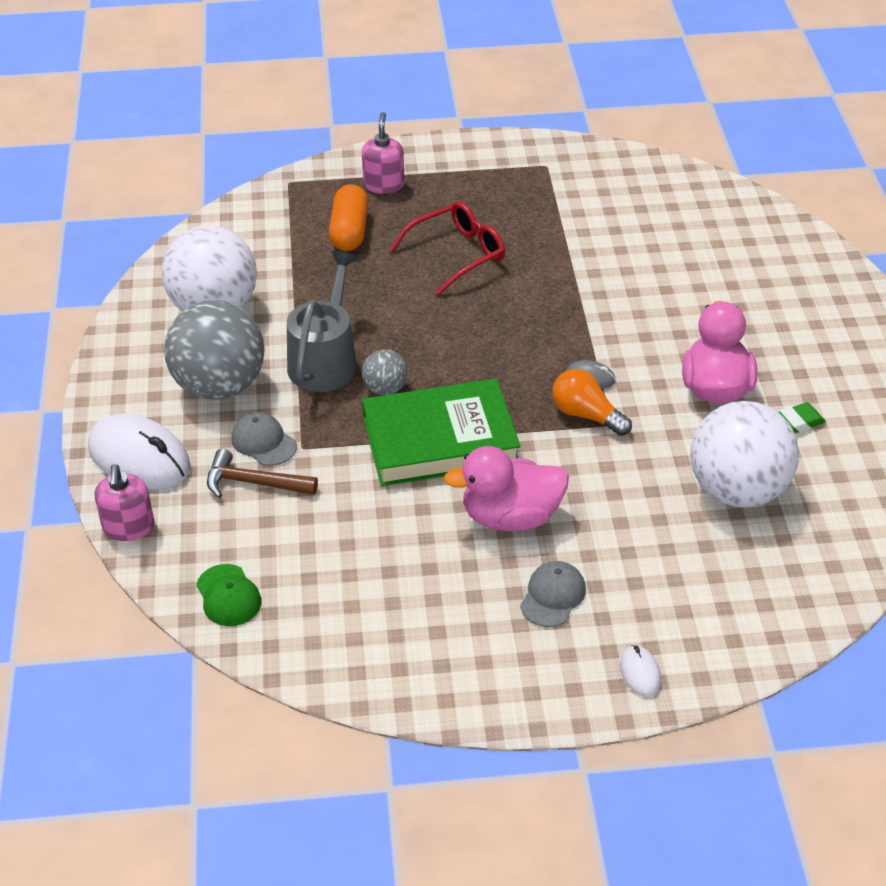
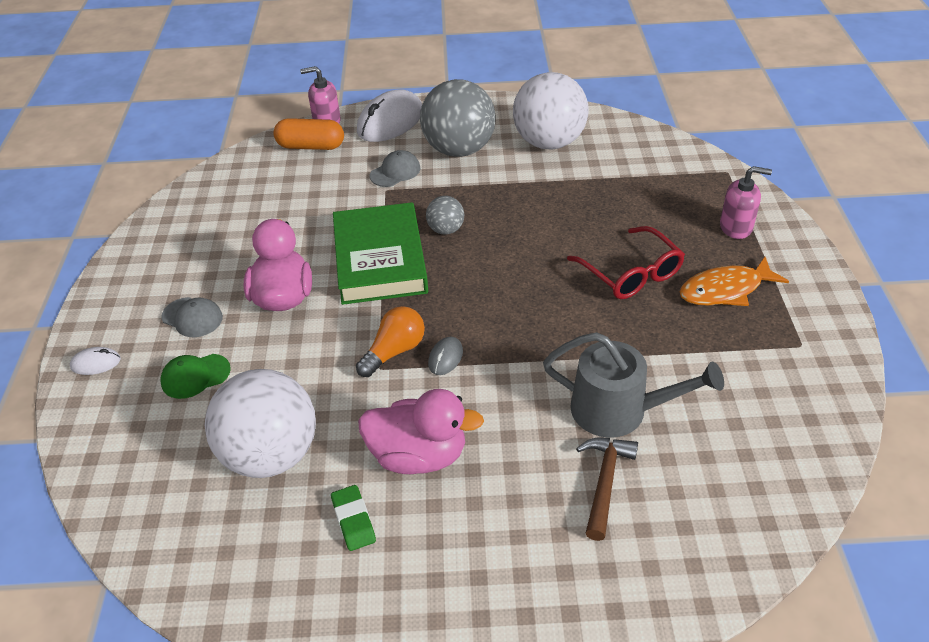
camera: 95 degrees right, 0 degrees up
(228, 596) = (253, 164): green cap -> green cap (195, 376)
(253, 483) = (354, 169): brown hammer -> brown hammer (604, 482)
(325, 360) = (483, 198): grey watering can -> grey watering can (618, 410)
(349, 231) = (658, 208): orange capsule -> orange capsule (311, 146)
(478, 199) = (725, 290): none -> orange fish

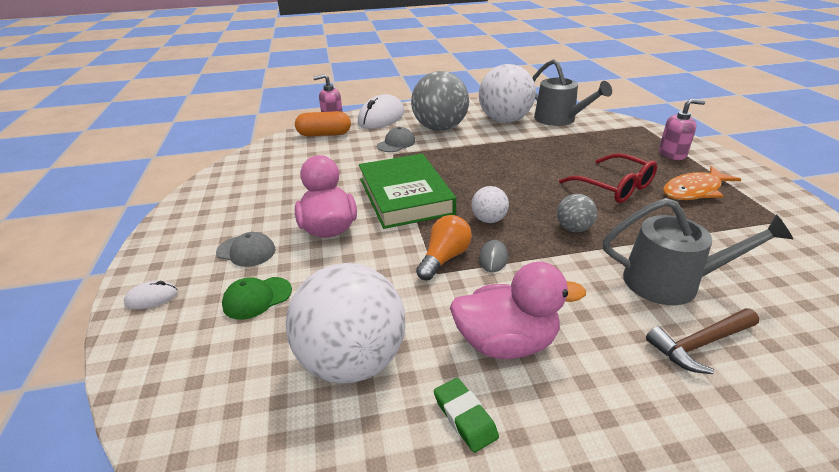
camera: 10 degrees left, 10 degrees down
(446, 230) = (451, 173): grey ball -> grey ball (573, 228)
(462, 305) = (489, 220): none -> white ball
(604, 482) = (700, 344): brown hammer -> brown hammer turned 120 degrees counterclockwise
(622, 149) = (559, 119): none -> grey watering can

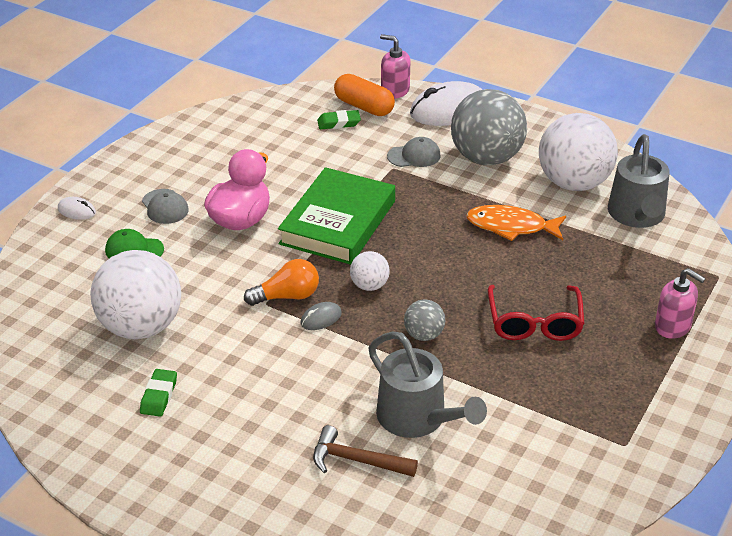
camera: 40 degrees right, 5 degrees up
(319, 147) = (339, 123): none -> green eraser
(506, 343) = (239, 376): pink duck -> none
(694, 190) = (604, 372): orange fish -> orange fish (511, 226)

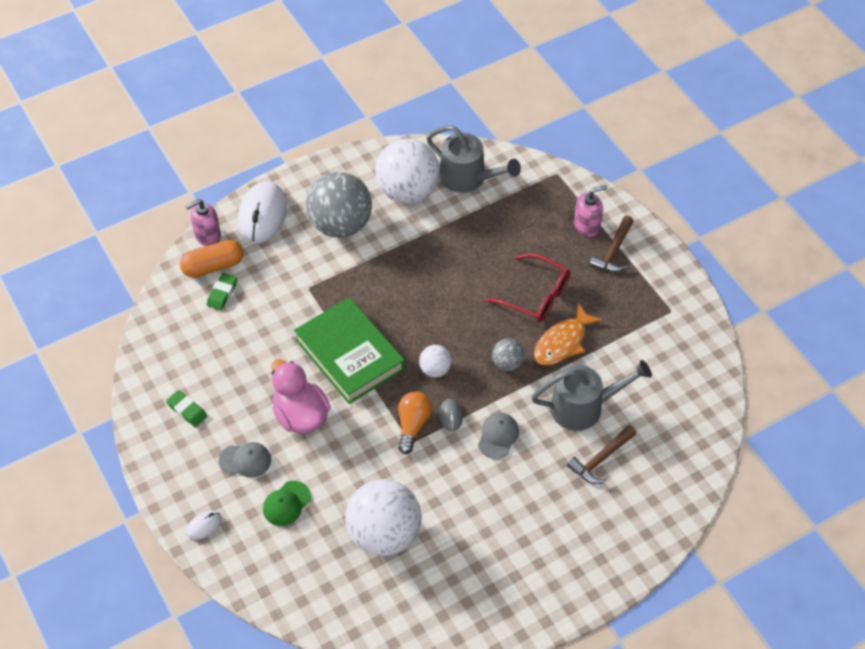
camera: 60 degrees left, 15 degrees up
(159, 396) = (467, 551): green eraser -> green eraser (187, 410)
(414, 156) = (304, 267): grey cap -> grey cap (498, 436)
(511, 226) = (429, 254): orange fish -> orange fish (562, 342)
(660, 362) = (613, 252): none -> brown hammer

